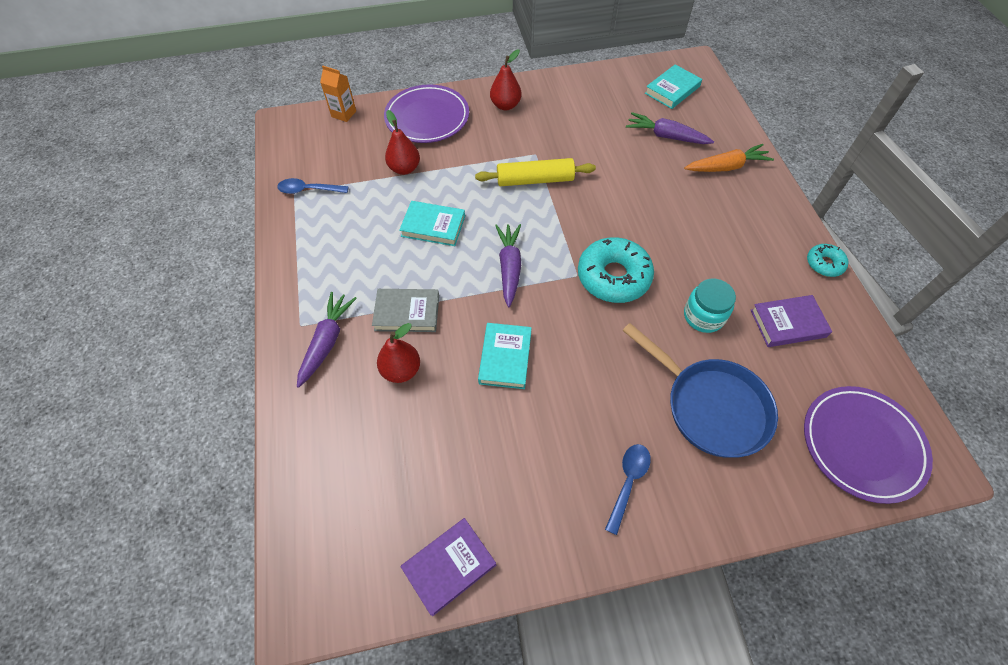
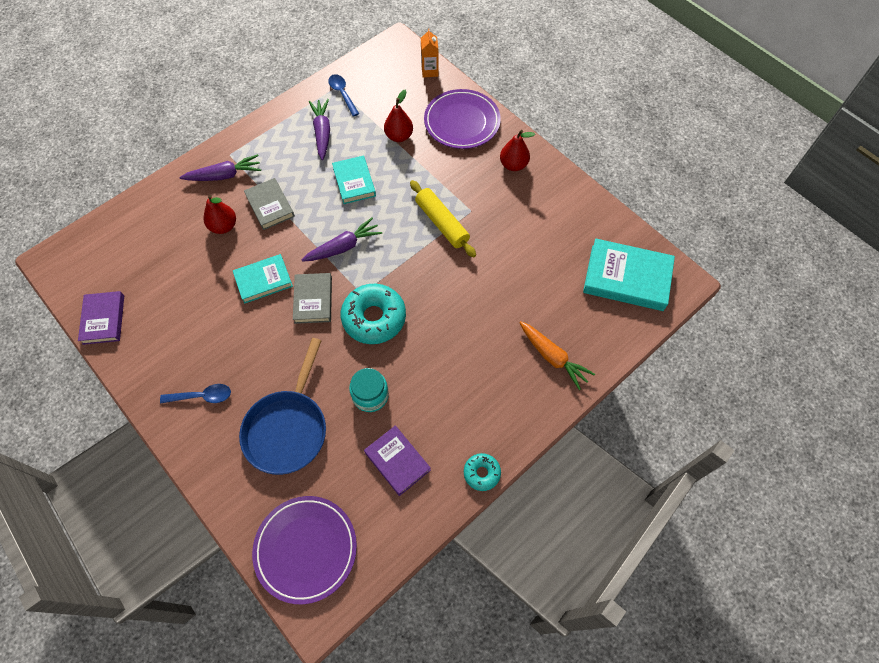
camera: 60 degrees right, 5 degrees up
(449, 566) = (103, 319): purple book -> purple book turned 60 degrees clockwise
(560, 320) = (313, 300): none -> grey book
(665, 136) = (559, 295): purple carrot -> purple carrot (322, 132)
(672, 90) = (627, 278): turquoise book -> turquoise book, size x1.60

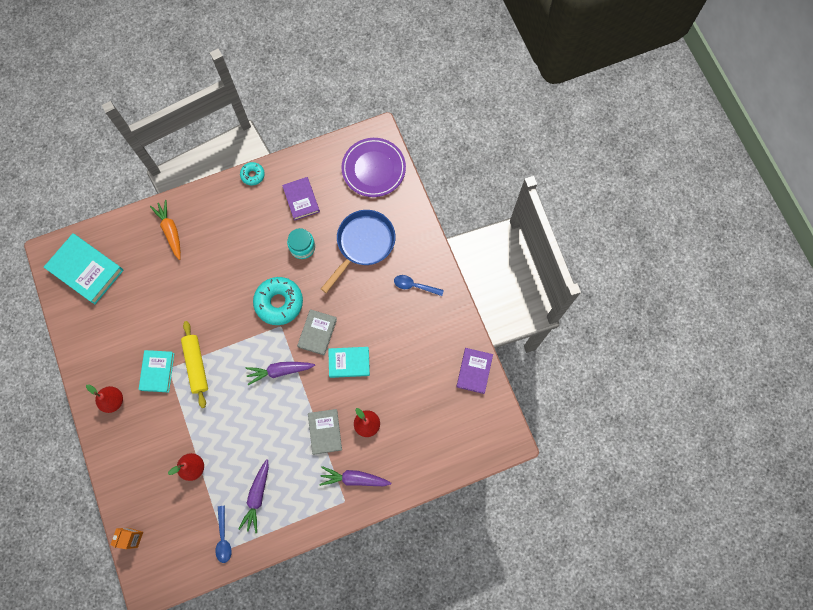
camera: 160 degrees left, 10 degrees up
(354, 182) = (249, 431): turquoise book -> turquoise book (157, 371)
(462, 122) = (133, 463): purple plate -> none

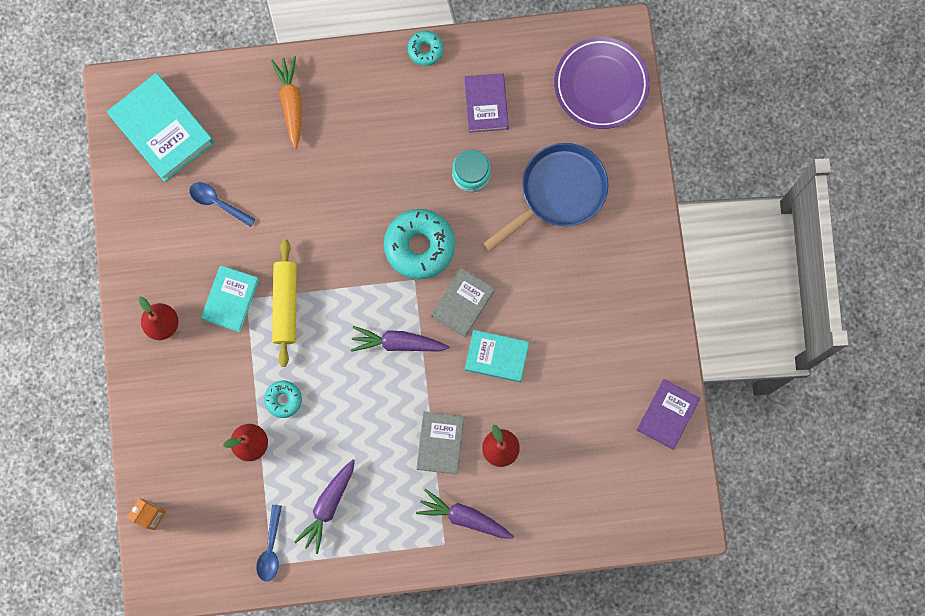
camera: 15 degrees right, 5 degrees up
(209, 431) = (283, 400): none -> turquoise donut
(414, 286) = (616, 272): blue spoon -> blue spoon (218, 203)

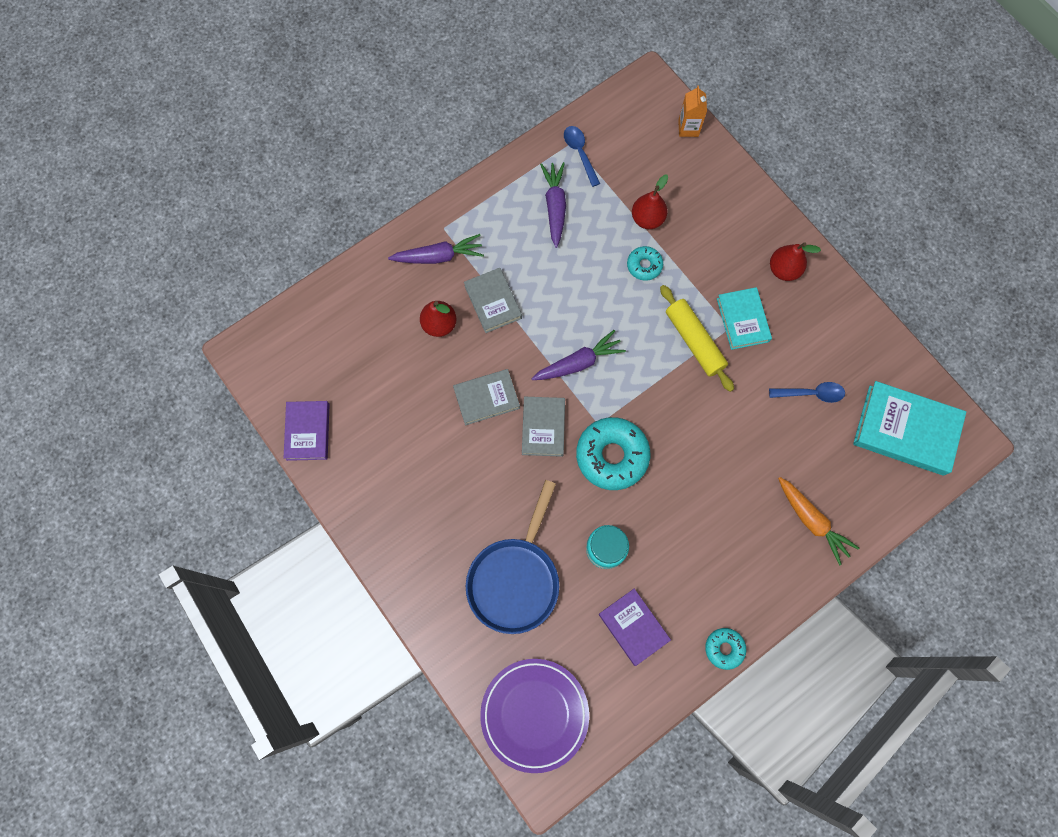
camera: 150 degrees right, 5 degrees down
(496, 356) = (486, 398): turquoise book -> grey book

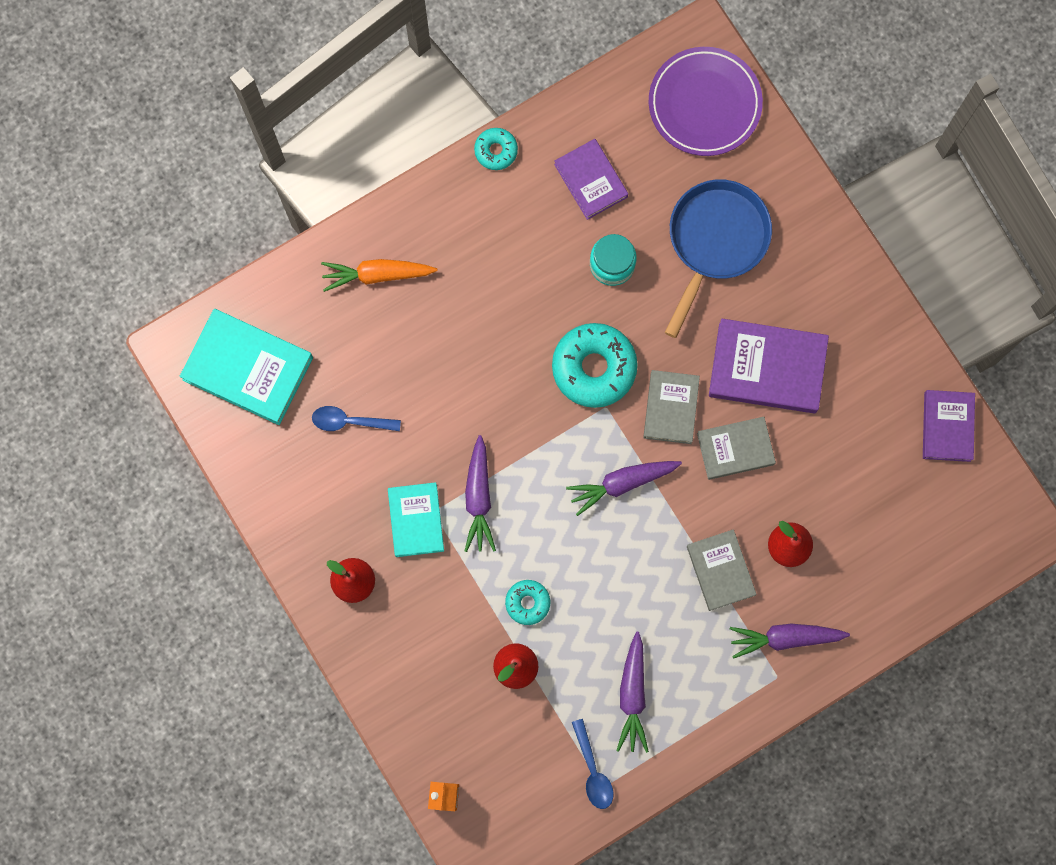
camera: 175 degrees left, 5 degrees up
(463, 468) = (767, 368): none -> purple book
(694, 341) = (479, 498): yellow rolling pin -> purple carrot
(812, 521) = (376, 275): orange carrot -> orange carrot turned 60 degrees counterclockwise

